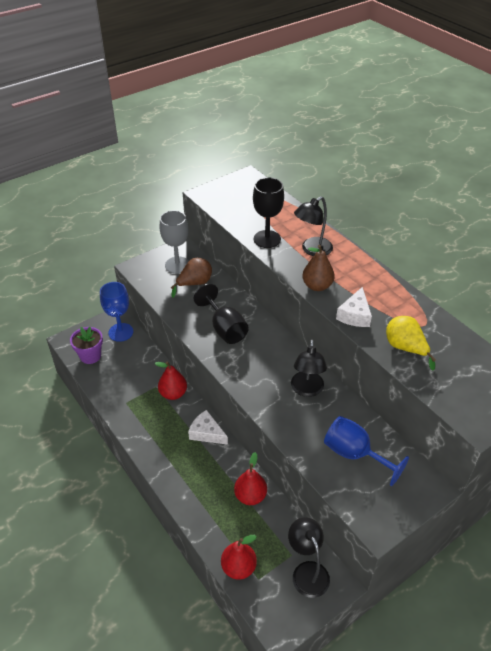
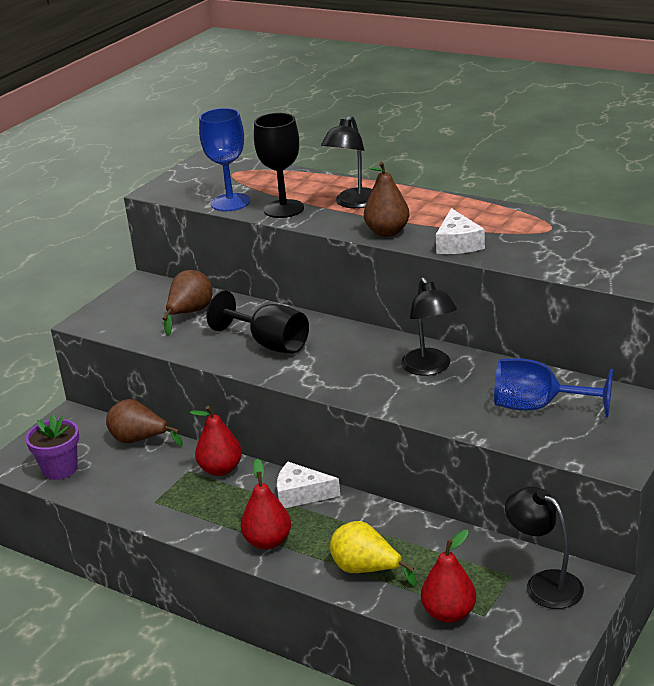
camera: 20 degrees left, 15 degrees down
(121, 332) = (89, 429): blue goblet -> blue goblet (230, 202)
(142, 352) = (140, 440): none -> brown pear
(177, 265) = (149, 302): grey goblet -> none
(250, 496) = (411, 537): red pear -> red pear (268, 542)
(405, 348) = (544, 254): yellow pear -> yellow pear (366, 570)

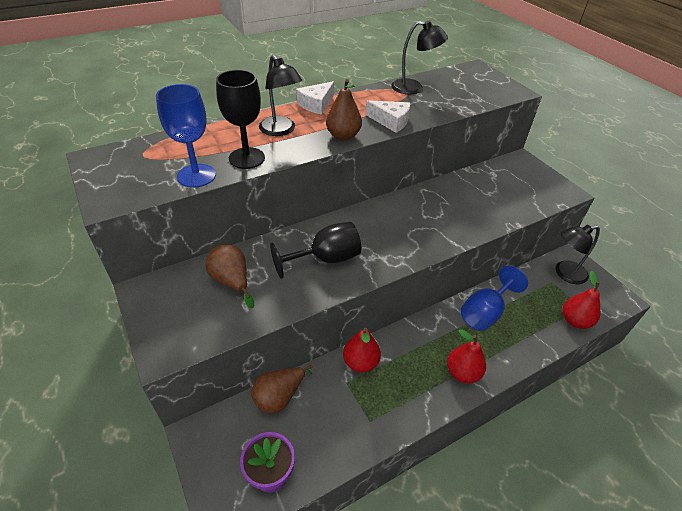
camera: 65 degrees left, 15 degrees up
(301, 494) = (421, 332): white cheese -> white cheese (316, 104)
(366, 570) = (518, 337): yellow pear -> none
(429, 368) = (424, 208): black lamp -> black lamp (414, 88)
(538, 407) = (497, 191): blue goblet -> blue goblet (485, 312)

